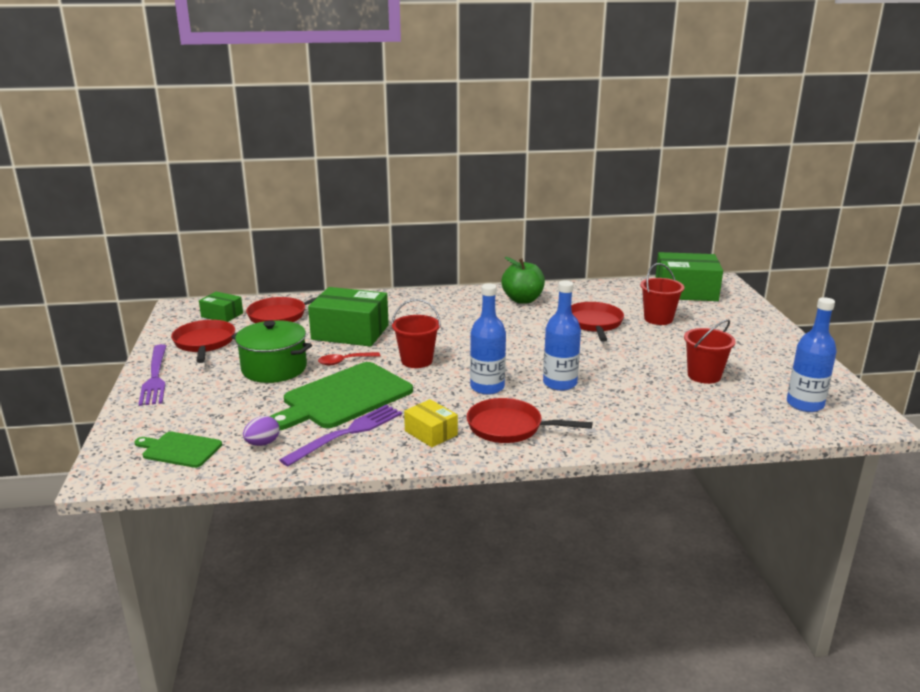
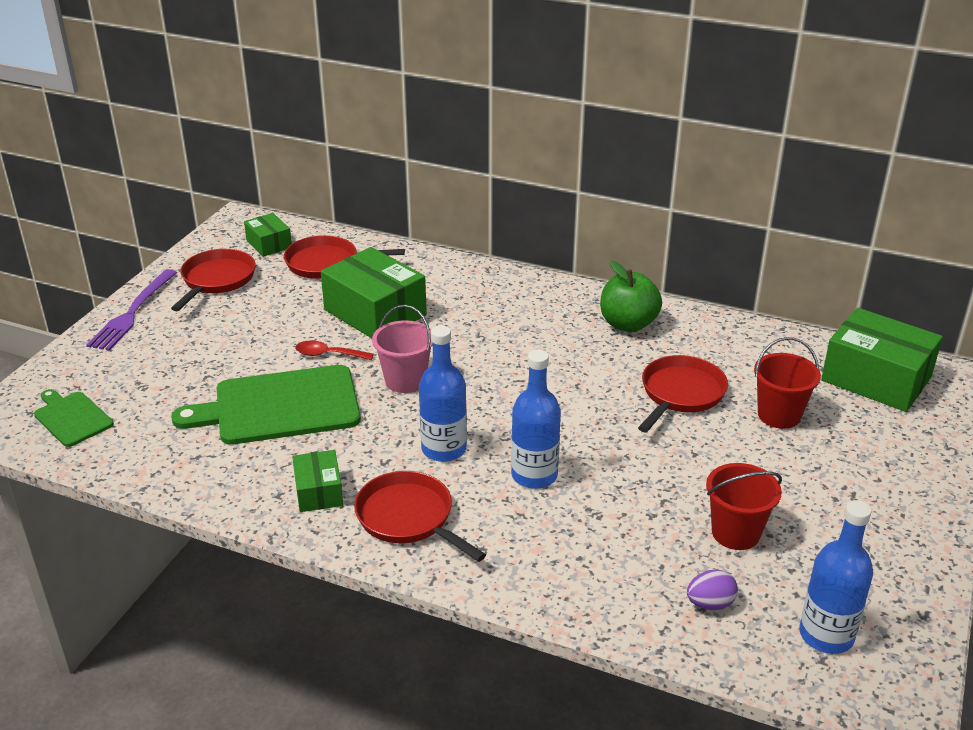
camera: 30 degrees right, 10 degrees up
(262, 443) = (148, 439): purple egg -> purple egg (710, 604)
(274, 368) = (250, 340): green pot -> none
(347, 433) = (236, 458): purple fork -> none
(416, 361) = (405, 380): red bucket -> pink bucket
(431, 433) = (318, 491): yellow box -> green box

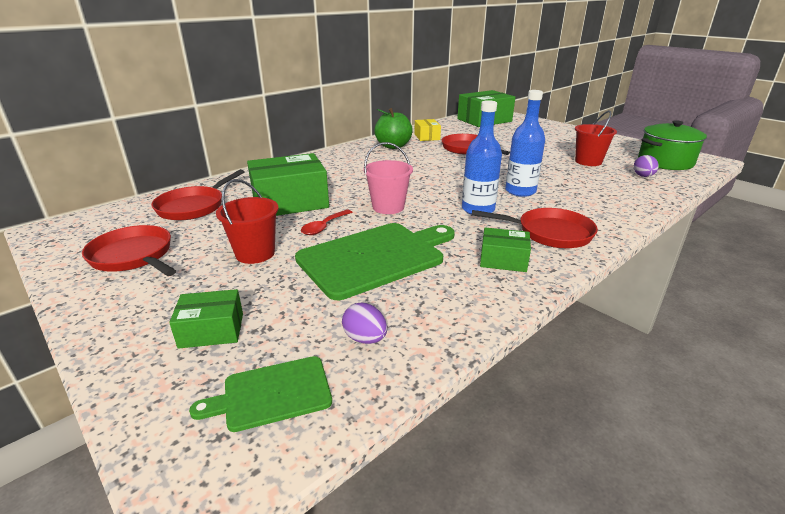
camera: 65 degrees left, 5 degrees down
(132, 312) = (110, 315): purple fork -> none
(146, 439) = (365, 338): none -> purple egg
(269, 244) = (119, 223): green box -> green box (211, 330)
(280, 406) = (375, 257): green cutting board -> green cutting board turned 135 degrees counterclockwise
(409, 518) = (549, 233): red pan -> red pan turned 150 degrees counterclockwise
(705, 341) = (427, 137): none -> yellow box
(779, 415) = (499, 138): red bucket -> red bucket (255, 253)
(826, 635) = (665, 162): blue bottle -> green pot

